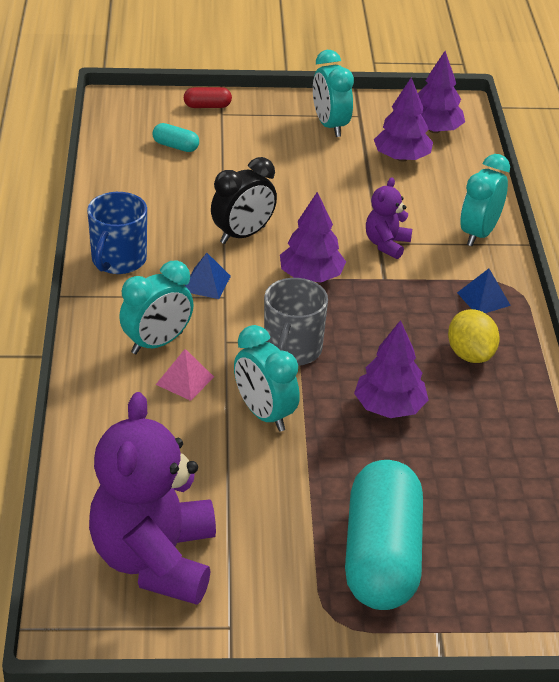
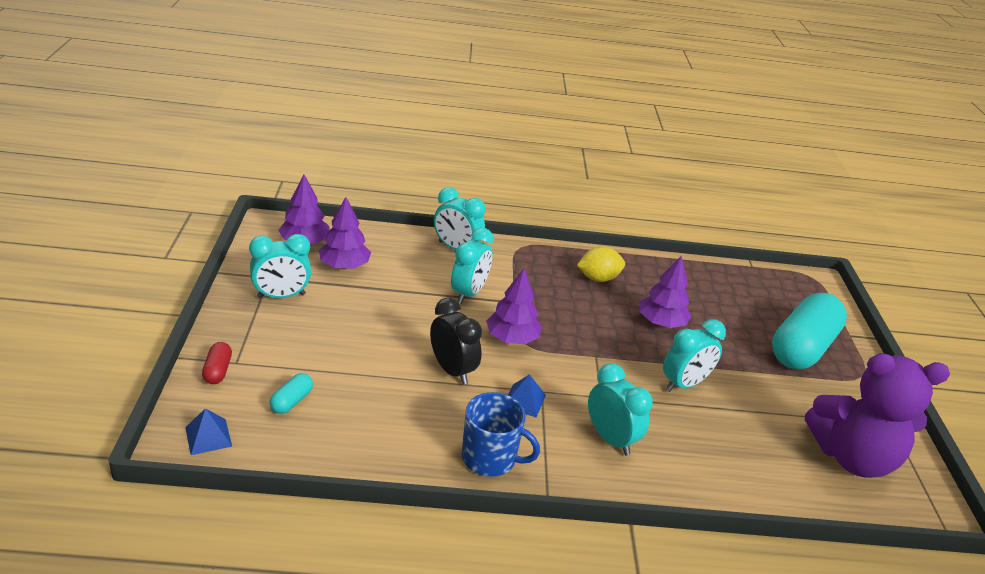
camera: 90 degrees left, 5 degrees down
(185, 380) = (655, 425): pink pyramid -> none
(292, 350) = (606, 360): grey mug -> none
(382, 557) = (801, 348): turquoise capsule -> turquoise capsule turned 60 degrees counterclockwise
(386, 244) = (468, 293): purple teddy bear -> turquoise clock
(483, 299) = (535, 261): blue pyramid -> blue pyramid (208, 436)

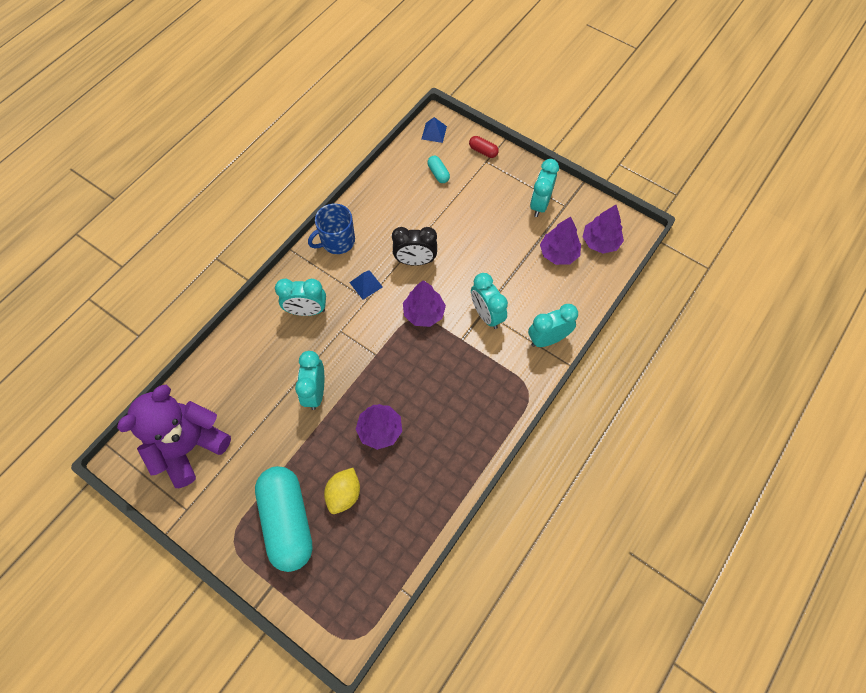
camera: 130 degrees right, 30 degrees up
(598, 278) = (456, 423): yellow lemon -> yellow lemon (344, 494)

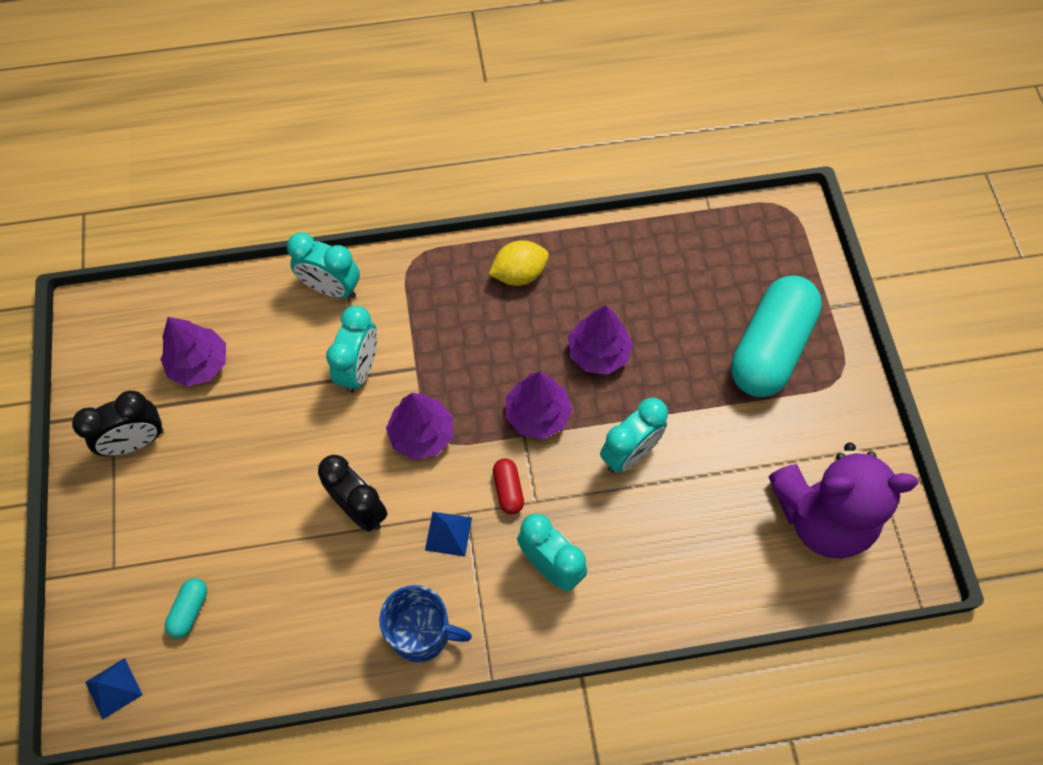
camera: 135 degrees left, 0 degrees up
(344, 494) = (691, 325): yellow lemon -> yellow lemon (519, 274)
(483, 151) = (96, 587): red capsule -> red capsule (508, 490)
(540, 204) = (136, 442): turquoise clock -> black clock
(600, 242) = (140, 334): purple tree -> purple tree (537, 414)

